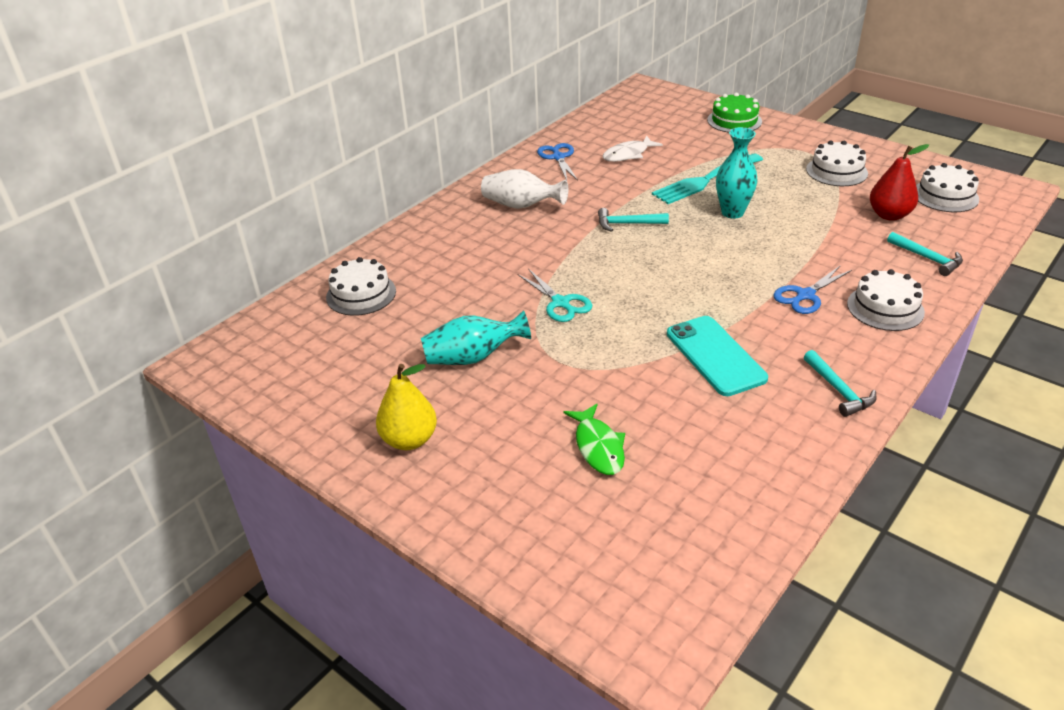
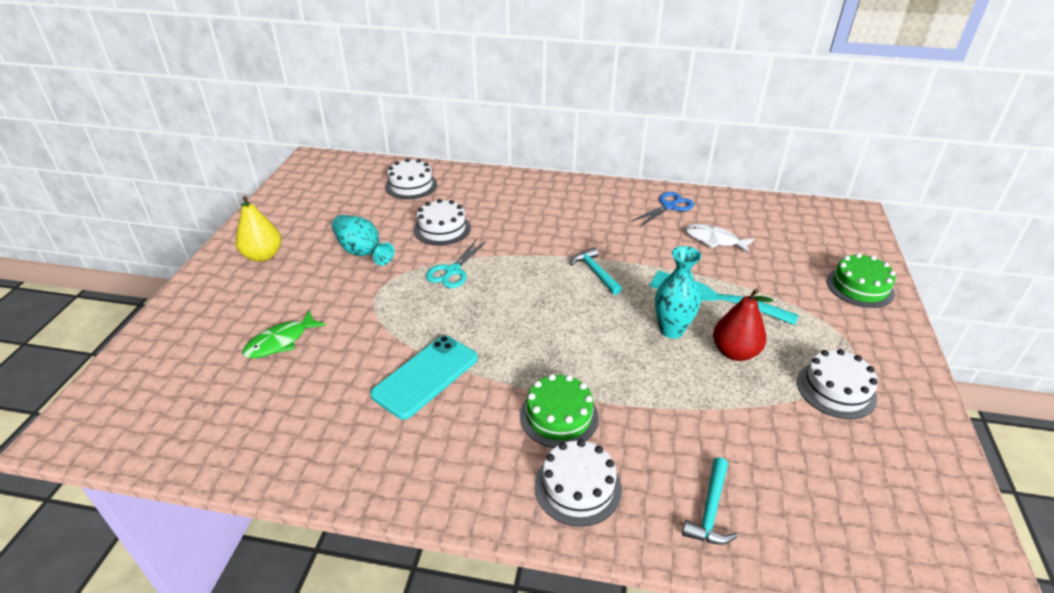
camera: 60 degrees right, 0 degrees up
(521, 206) = (576, 212): white vase -> none
(805, 295) = (559, 416): blue scissors -> green cake
(838, 390) = (411, 475): turquoise hammer -> none
(889, 215) = (779, 456): red pear -> red pear (734, 352)
(945, 196) = (882, 506): white cake -> white cake (442, 229)

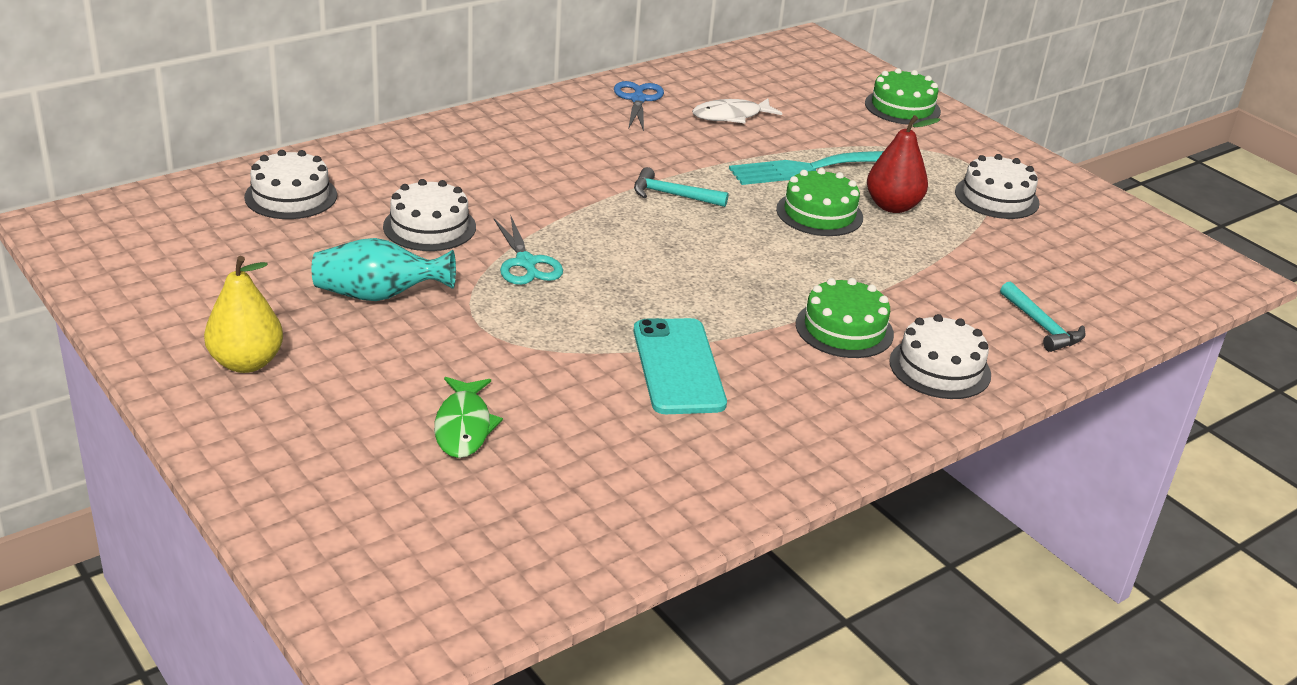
camera: 50 degrees left, 5 degrees down
(671, 330) = (819, 213): turquoise vase -> green cake

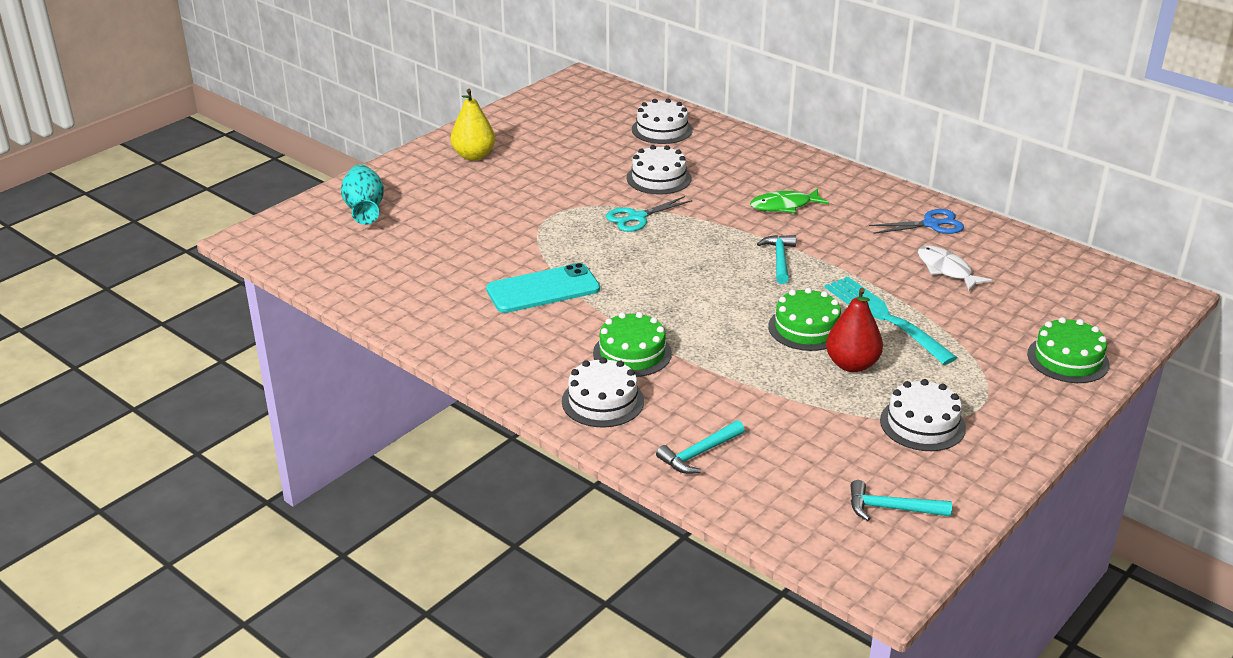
camera: 80 degrees right, 0 degrees up
(378, 295) = (565, 178): turquoise vase -> turquoise vase (364, 209)
(463, 426) = (443, 227): green fish -> green fish (784, 206)
(1125, 245) = (891, 508): none -> turquoise hammer

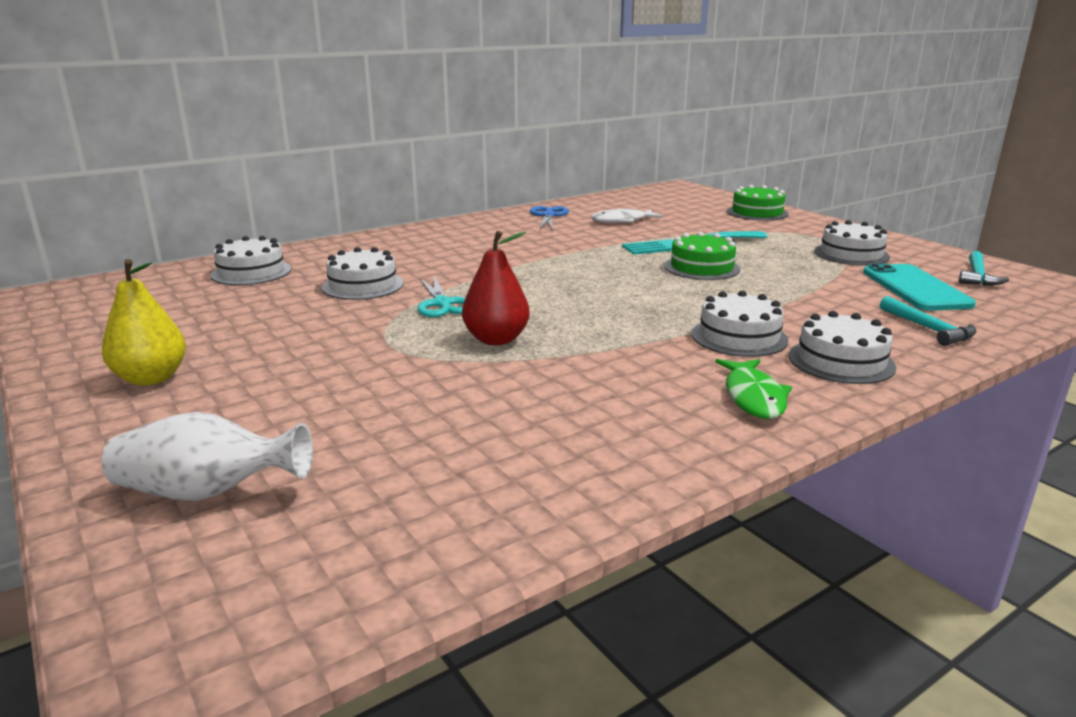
camera: 75 degrees left, 10 degrees down
(364, 209) = (208, 492): turquoise vase -> white vase
(543, 289) = (579, 368): turquoise phone -> turquoise phone (915, 288)
(632, 353) = (739, 337): green cake -> white cake
(779, 259) = (575, 261): turquoise hammer -> none
(784, 206) = (476, 249): green fish -> green fish (753, 397)
(851, 364) = (764, 261): red pear -> red pear (496, 339)

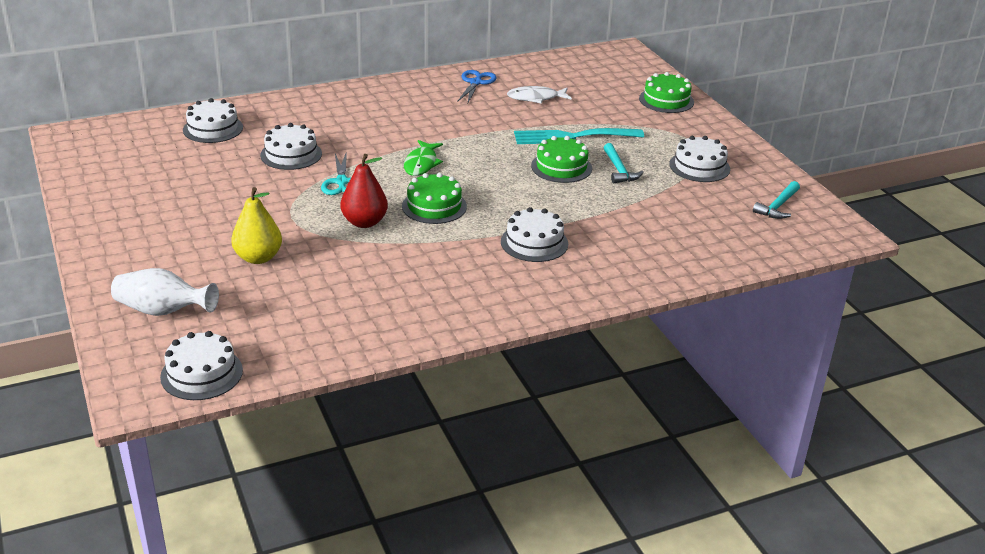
camera: 10 degrees right, 10 degrees up
(151, 378) = (136, 225): yellow pear -> yellow pear (258, 258)
(579, 315) = (434, 206): none -> green cake
(753, 397) = (503, 294): green fish -> green fish (421, 164)
(841, 361) = (587, 274): white cake -> white cake (201, 373)
(915, 288) = (712, 213): turquoise phone -> none
(928, 329) = (678, 254): turquoise hammer -> turquoise hammer (619, 170)

